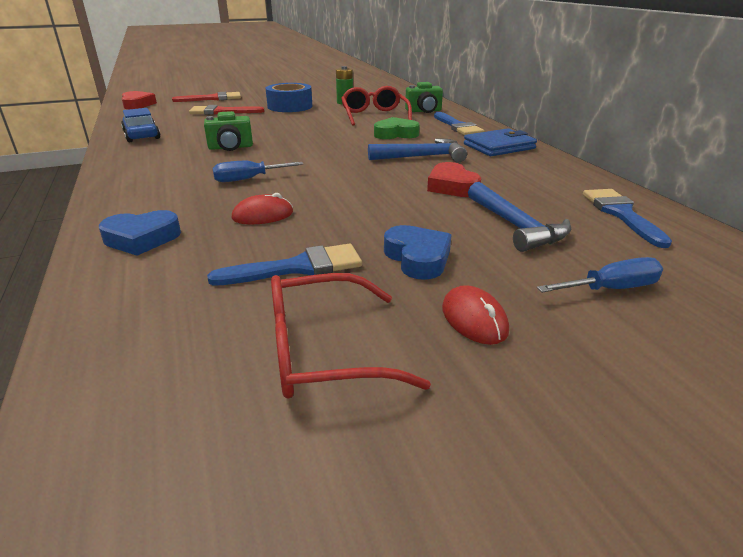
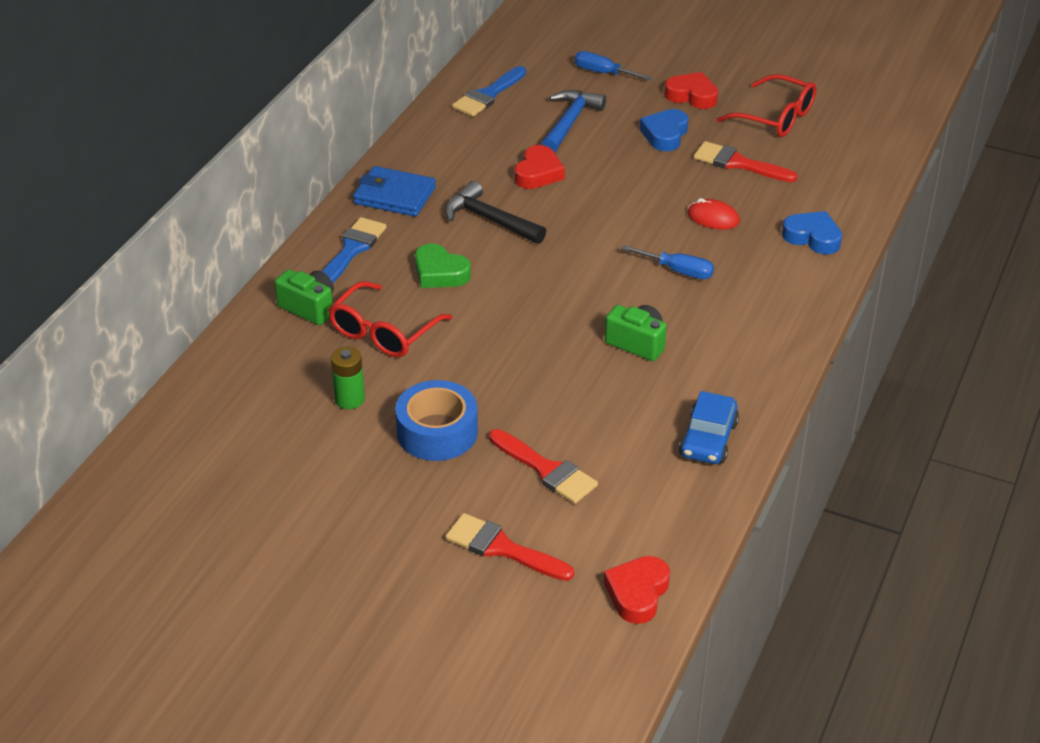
camera: 135 degrees left, 10 degrees up
(298, 267) = (738, 163): blue brush -> red brush
(422, 157) = (489, 220): blue hammer -> black hammer
(474, 319) = (692, 96): red mouse -> red heart

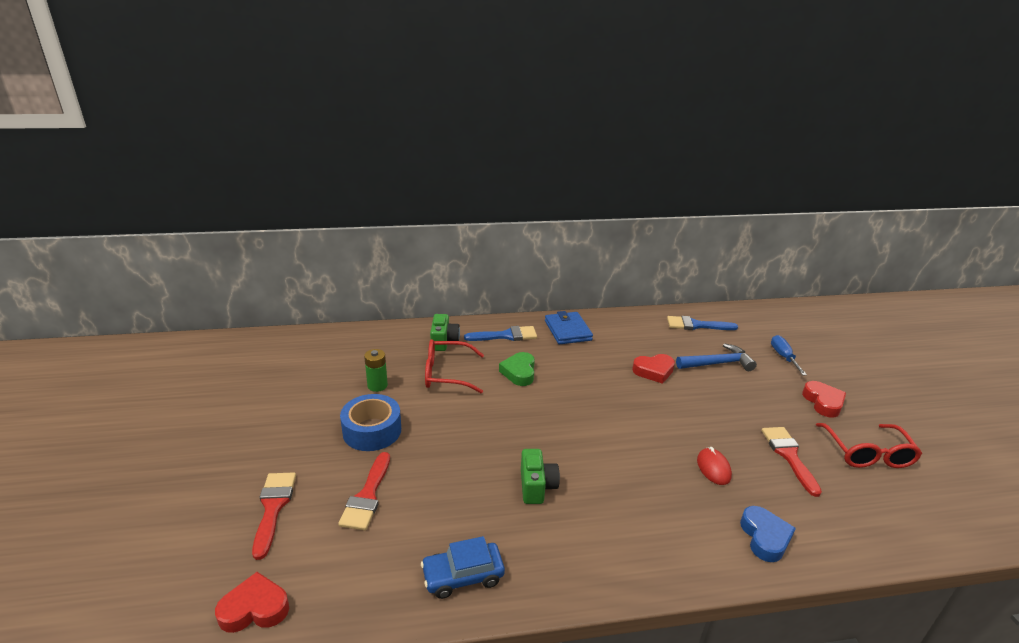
camera: 55 degrees right, 10 degrees down
(489, 220) = (587, 371): black hammer -> none
(665, 134) = (766, 407): blue heart -> none
(678, 271) = (635, 474): blue screwdriver -> none

